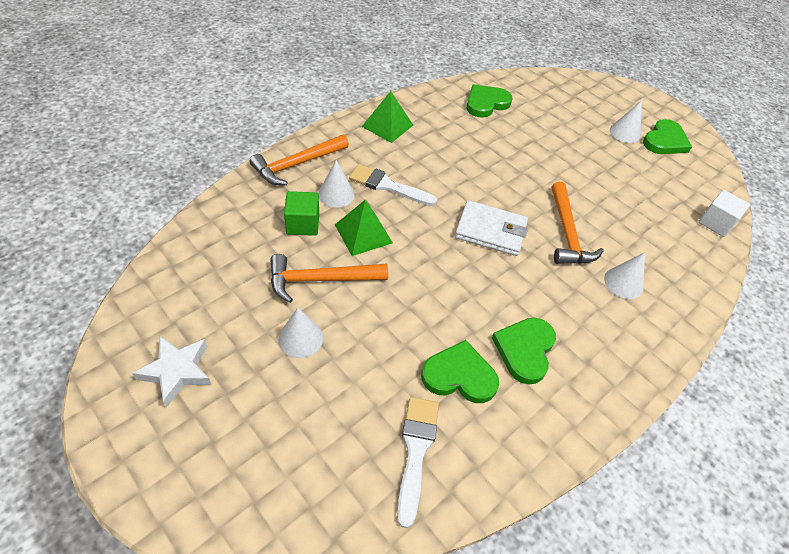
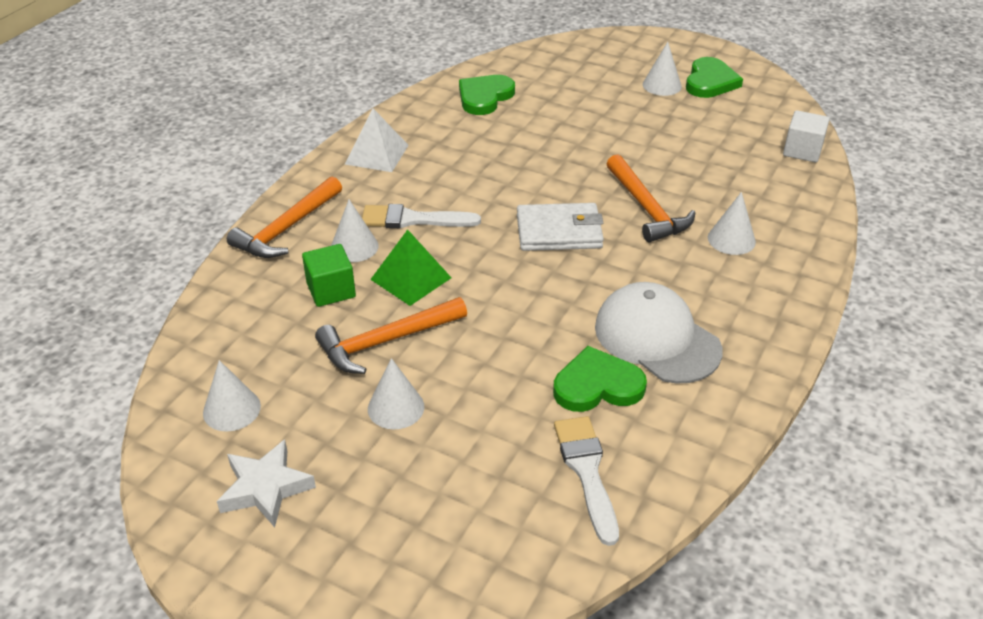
camera: 15 degrees left, 10 degrees down
(187, 297) = (231, 409): none -> white cone
(387, 125) = (377, 154): green pyramid -> white pyramid
(525, 350) = (656, 338): green heart -> white cap

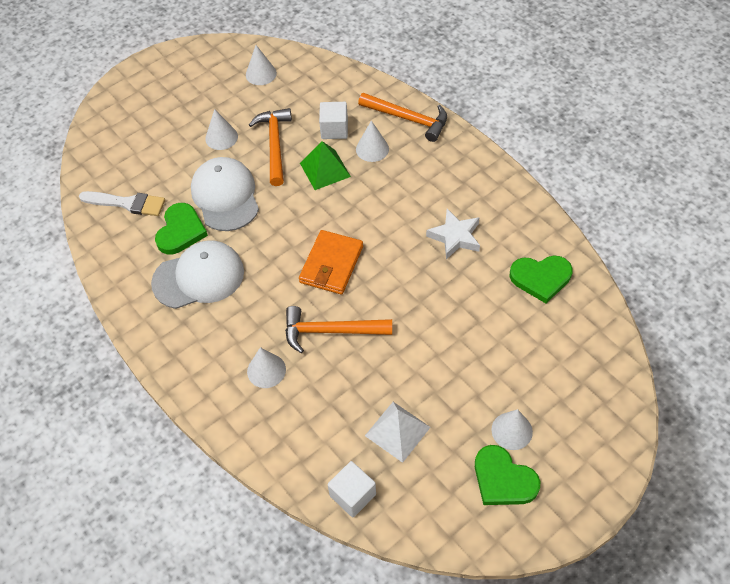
camera: 115 degrees right, 15 degrees up
(266, 488) = (201, 79): white star -> white star (455, 237)
(286, 229) = (408, 119): orange hammer -> orange hammer turned 150 degrees clockwise
(331, 290) = (334, 129): green cube -> white cube
(377, 154) = (479, 184): white pyramid -> white pyramid (397, 431)
(413, 219) = (387, 186): white brush -> none
(484, 97) = (541, 278): green heart -> green heart turned 120 degrees clockwise
(509, 360) = (225, 196): none -> white cap
(559, 231) = (331, 264): white wallet -> orange wallet

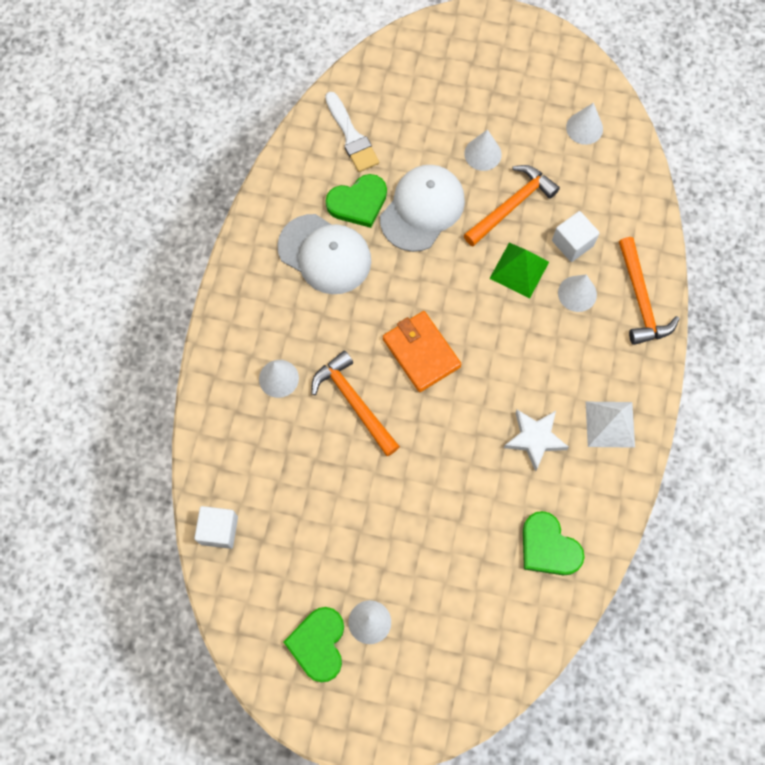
camera: 50 degrees right, 15 degrees up
(331, 264) = (421, 353): orange wallet -> orange wallet turned 75 degrees clockwise
(397, 431) = (300, 526): white pyramid -> white pyramid (610, 424)

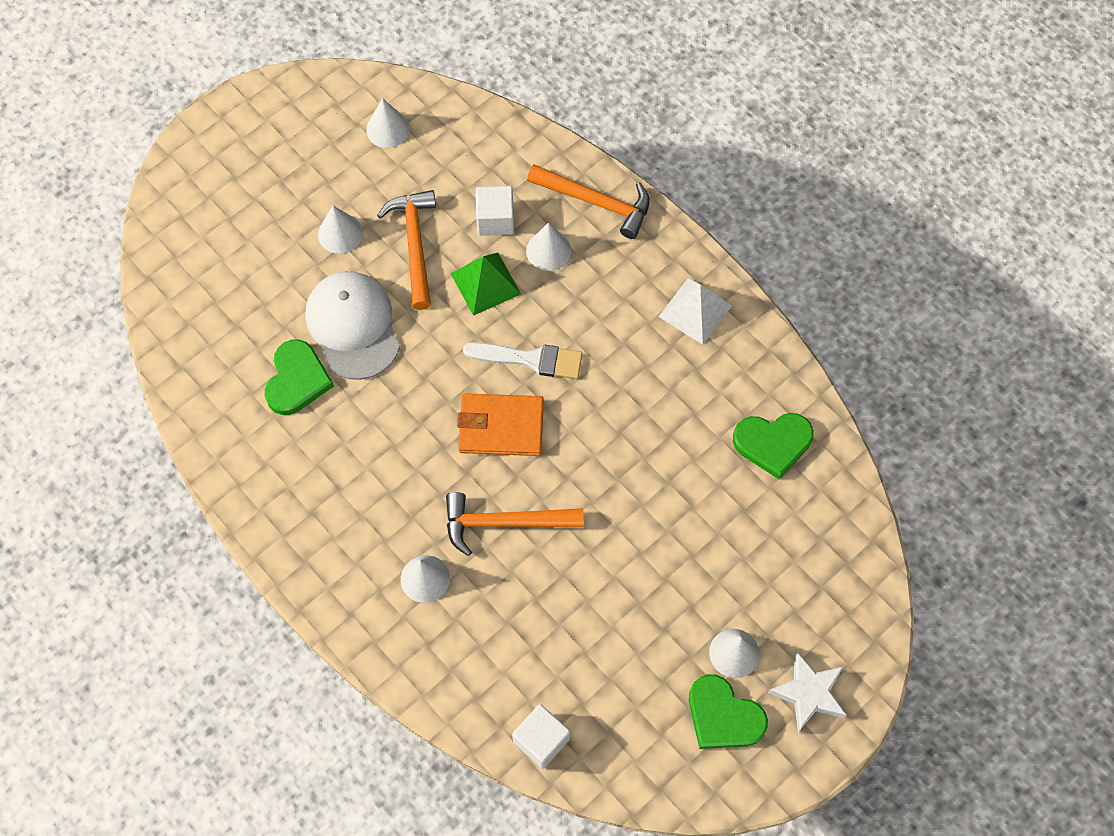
camera: 55 degrees left, 5 degrees down
(325, 254) = (327, 448): white cap -> none
(351, 136) = (220, 338): white brush -> white brush (530, 359)
(534, 439) = (662, 384): white star -> white star (809, 693)

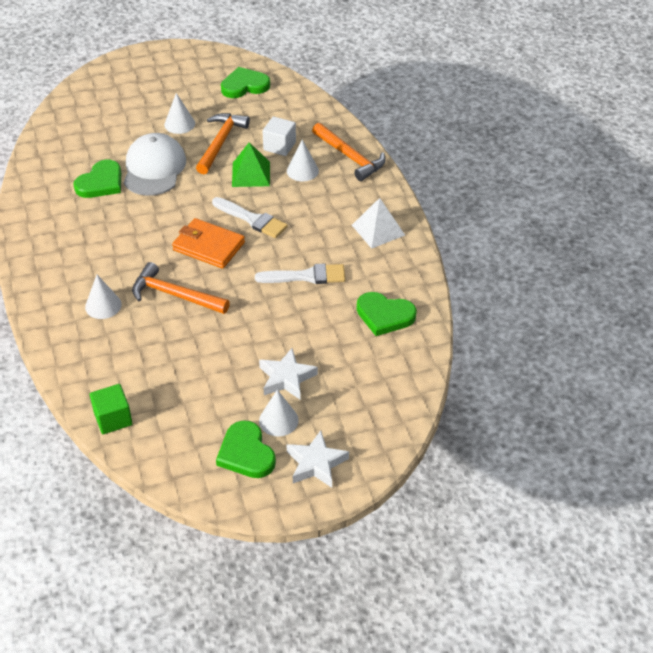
camera: 25 degrees right, 20 degrees down
(388, 129) = (244, 86): white cone -> green heart
(541, 740) = (113, 419): white cube -> green cube
(648, 423) = (306, 276): none -> white brush
(709, 588) = (286, 378): none -> white star

